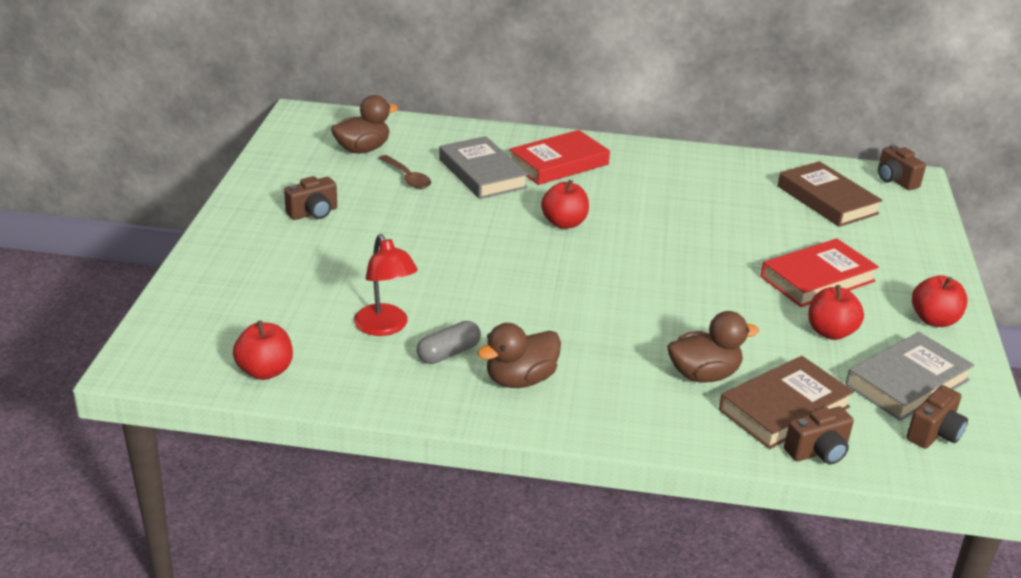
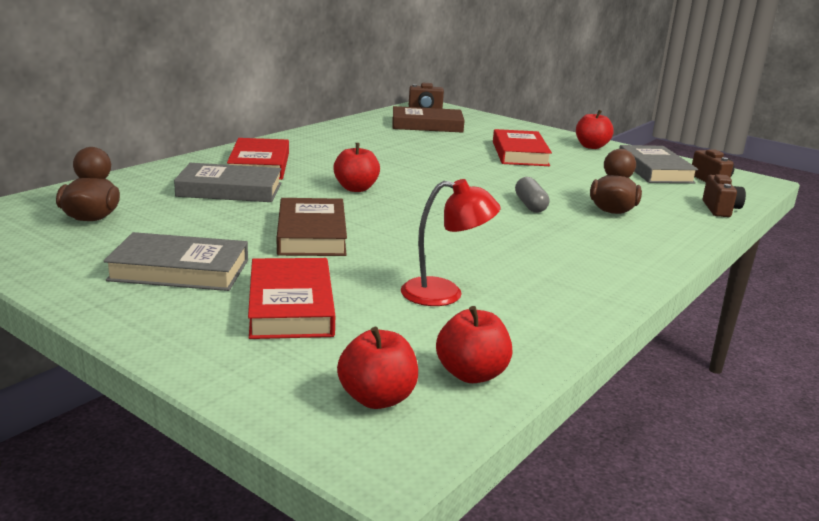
camera: 60 degrees left, 10 degrees down
(301, 271) = (291, 306): none -> red book
(313, 213) = (179, 270): brown camera -> grey book
(407, 178) = (185, 215): brown spoon -> none
(448, 353) = (514, 279): grey capsule -> grey capsule (530, 205)
(520, 380) = (577, 265): brown duck -> none
(784, 408) = (666, 203): brown book -> brown book (311, 234)
(830, 332) = (585, 169): red apple -> red apple (377, 398)

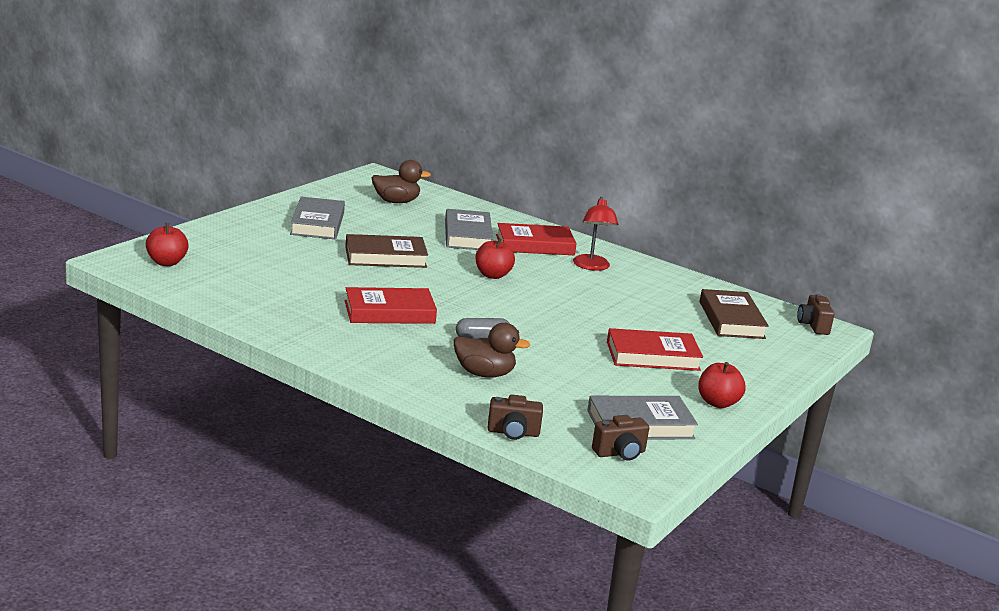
camera: 85 degrees right, 0 degrees up
(291, 306) = (271, 248): red book -> red book (389, 312)
(445, 294) = (291, 288): red lamp -> red lamp (591, 267)
(471, 374) = (188, 285): red apple -> none

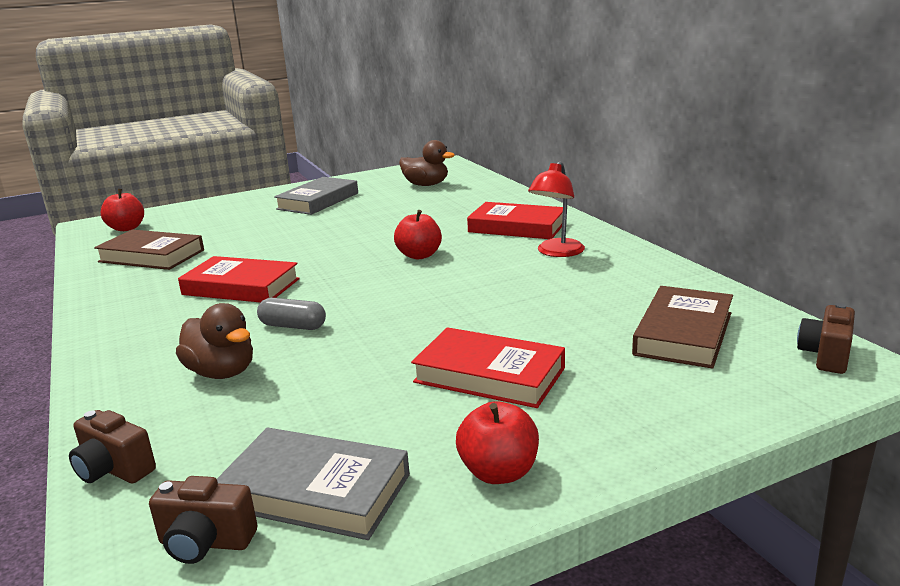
camera: 35 degrees right, 0 degrees up
(385, 257) = (332, 232): brown book -> brown book (152, 256)
(467, 235) = (453, 215): grey book -> none

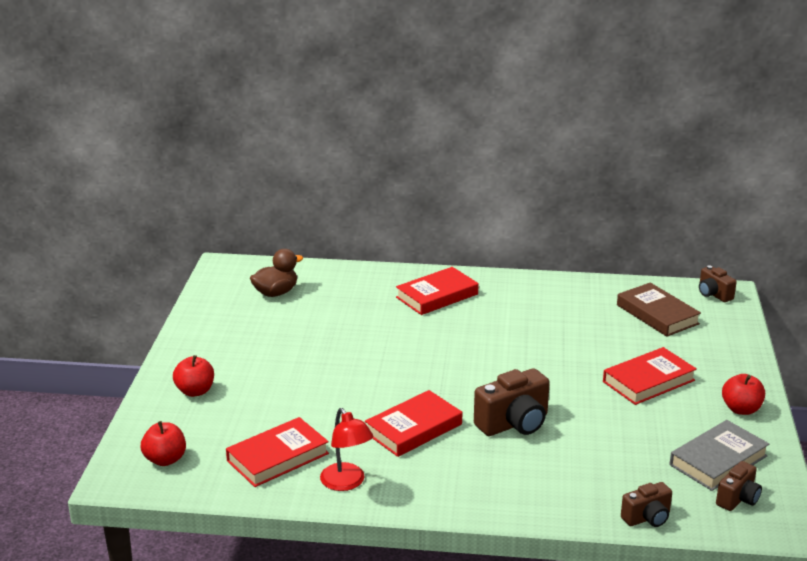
camera: 60 degrees left, 5 degrees up
(152, 256) = (277, 457): brown book -> red book
(222, 372) = (558, 463): brown duck -> none
(293, 326) = (514, 423): grey capsule -> brown camera
(318, 201) = (241, 349): grey book -> none
(419, 255) = (443, 346): red apple -> red apple (195, 391)
(557, 252) = (503, 301): red lamp -> red lamp (346, 483)

